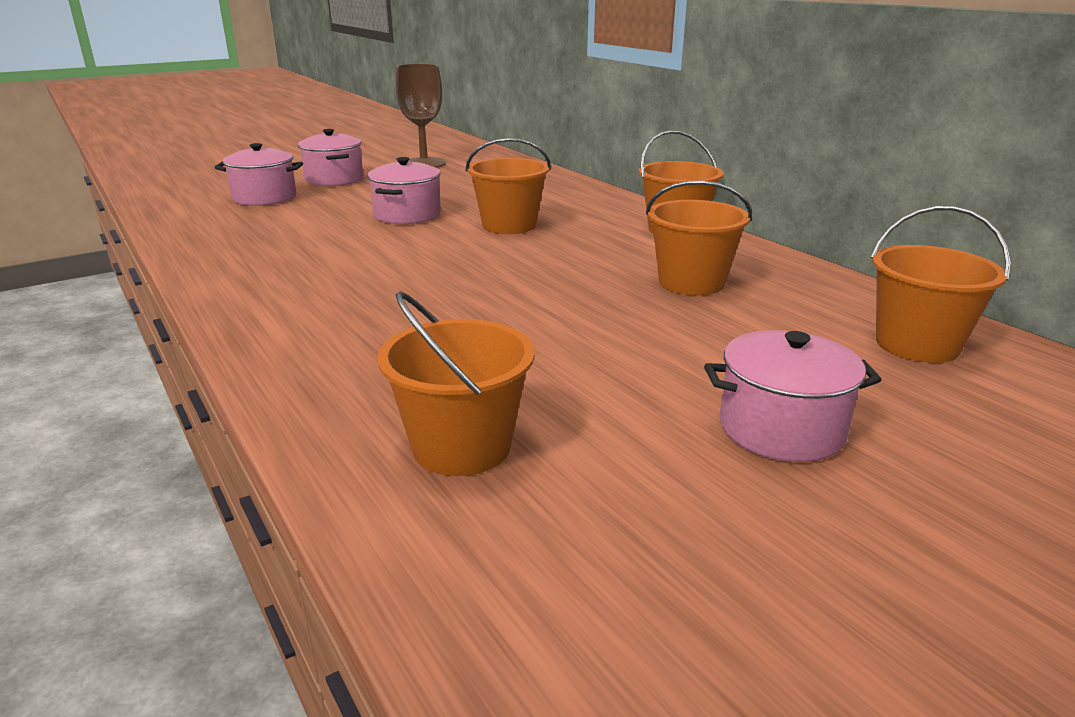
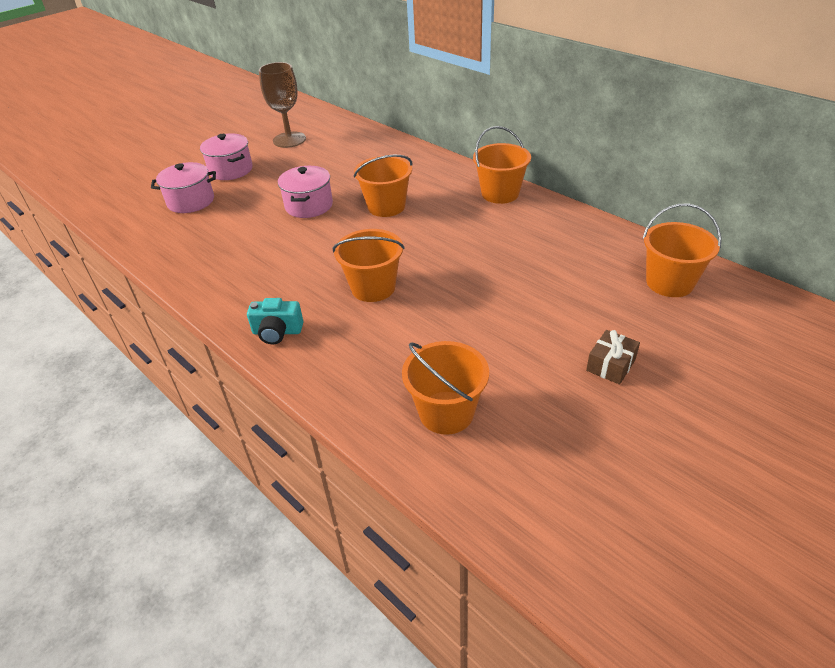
camera: 10 degrees left, 15 degrees up
(271, 320) = (277, 332): none -> turquoise camera
(691, 282) = (527, 248): orange bucket -> orange bucket (373, 287)
(781, 429) = (610, 365): pink pot -> brown gift

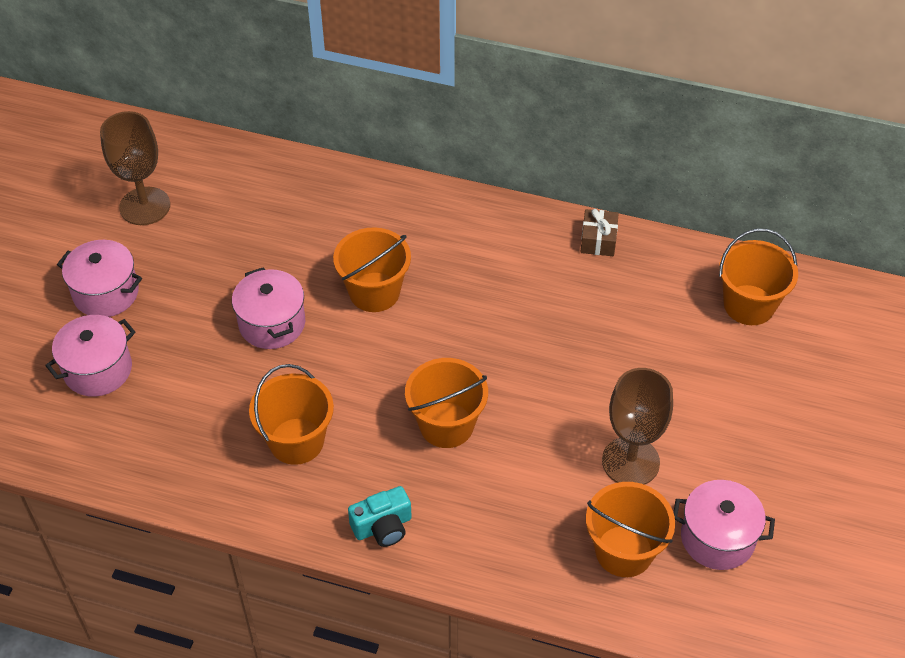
camera: 30 degrees left, 10 degrees up
(497, 353) = (630, 461): none -> brown goblet
(500, 193) = (500, 225): orange bucket -> orange bucket (296, 441)
(538, 433) = (717, 538): none -> pink pot
(610, 365) = (742, 434): brown gift -> brown gift (598, 240)

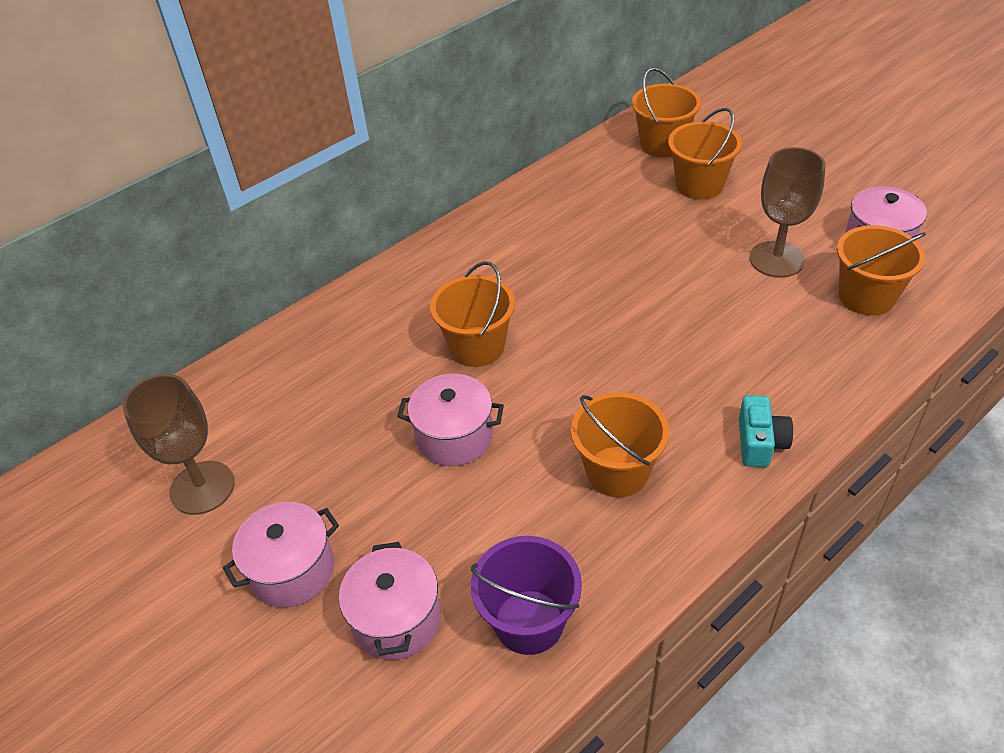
camera: 55 degrees left, 5 degrees down
(133, 445) = (529, 621): none -> purple bucket
(446, 425) = (668, 355): orange bucket -> orange bucket (699, 185)
(598, 240) = (535, 193): brown gift -> none

